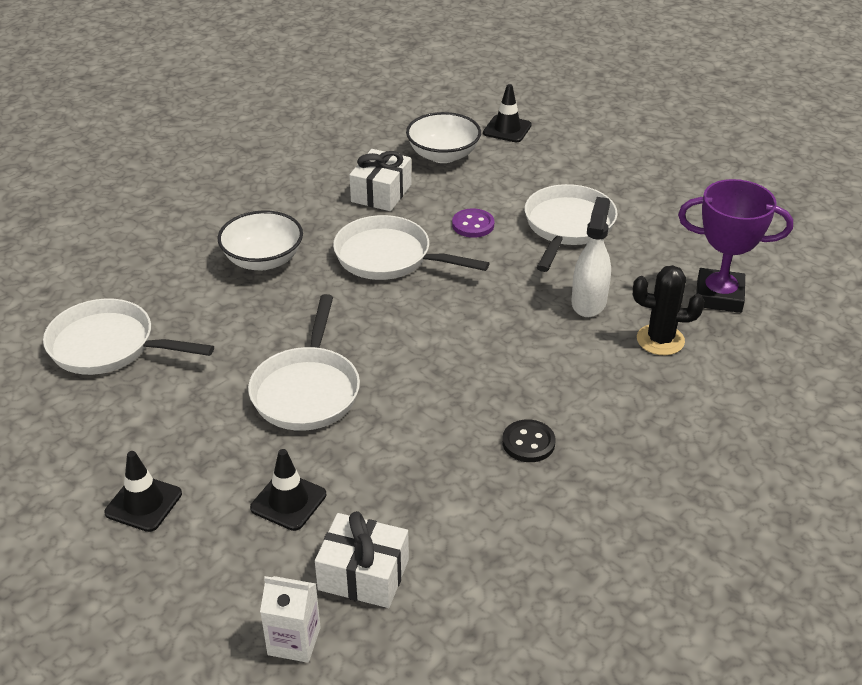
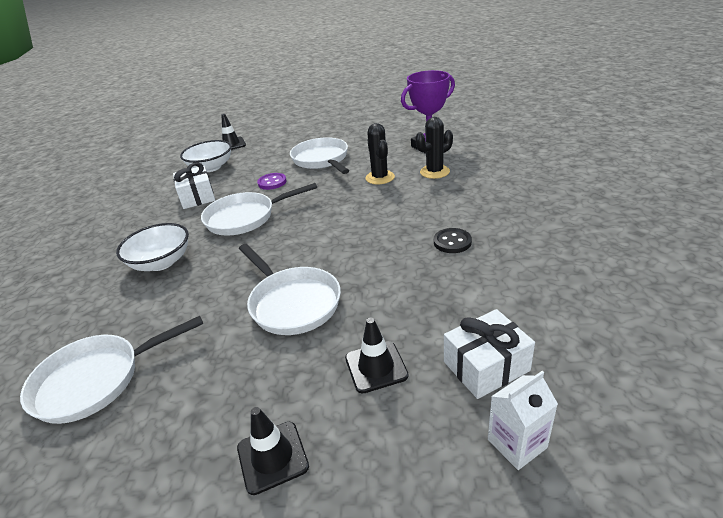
camera: 40 degrees left, 5 degrees down
(588, 302) = (380, 177): white spray bottle -> black cactus

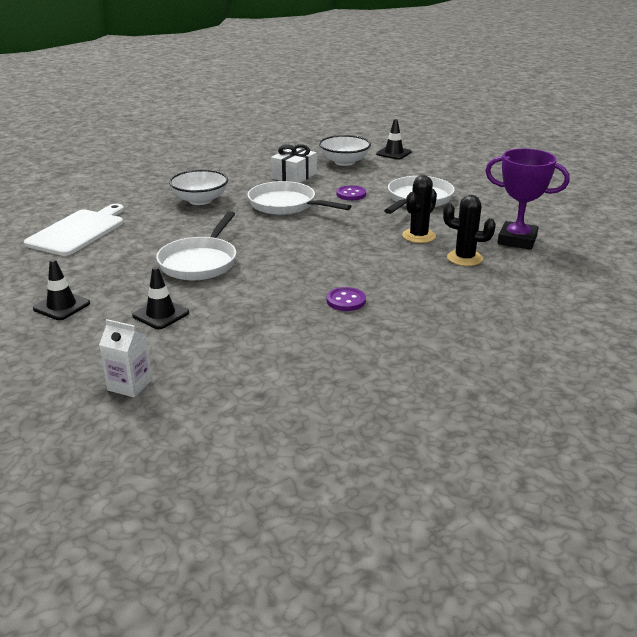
camera: 50 degrees right, 5 degrees down
(96, 380) = (78, 231): white pan -> white cutting board
(452, 242) = (346, 301): black button -> purple button
(486, 366) = (196, 356): white gift -> none

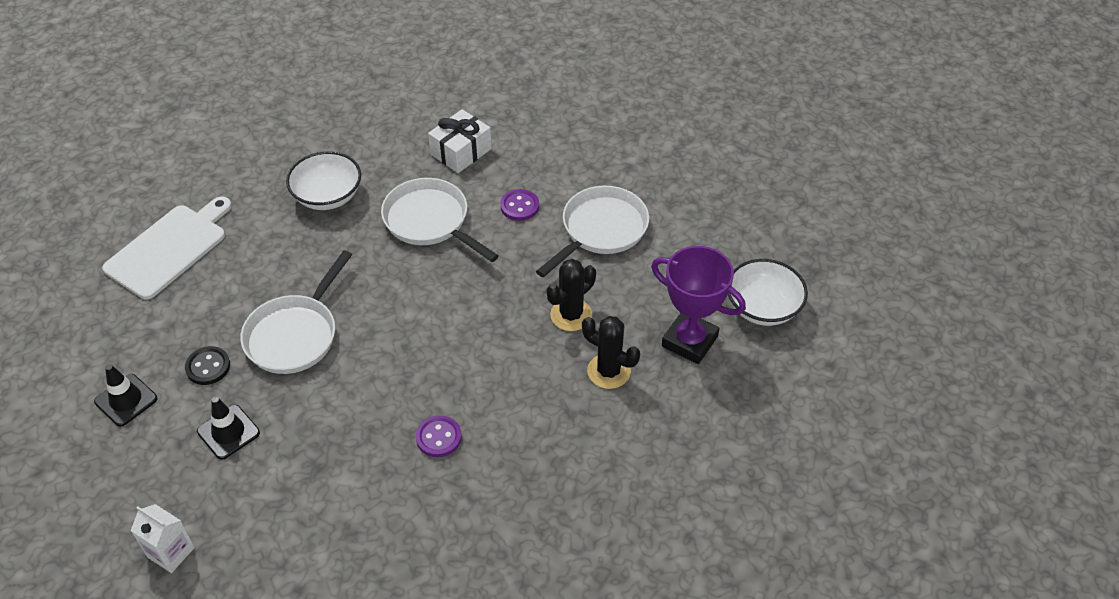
camera: 10 degrees right, 20 degrees up
(130, 283) = (208, 367): none -> black button
(344, 162) = (537, 123): white bowl -> white bowl (762, 308)
(393, 153) = (611, 108): black traffic cone -> none

